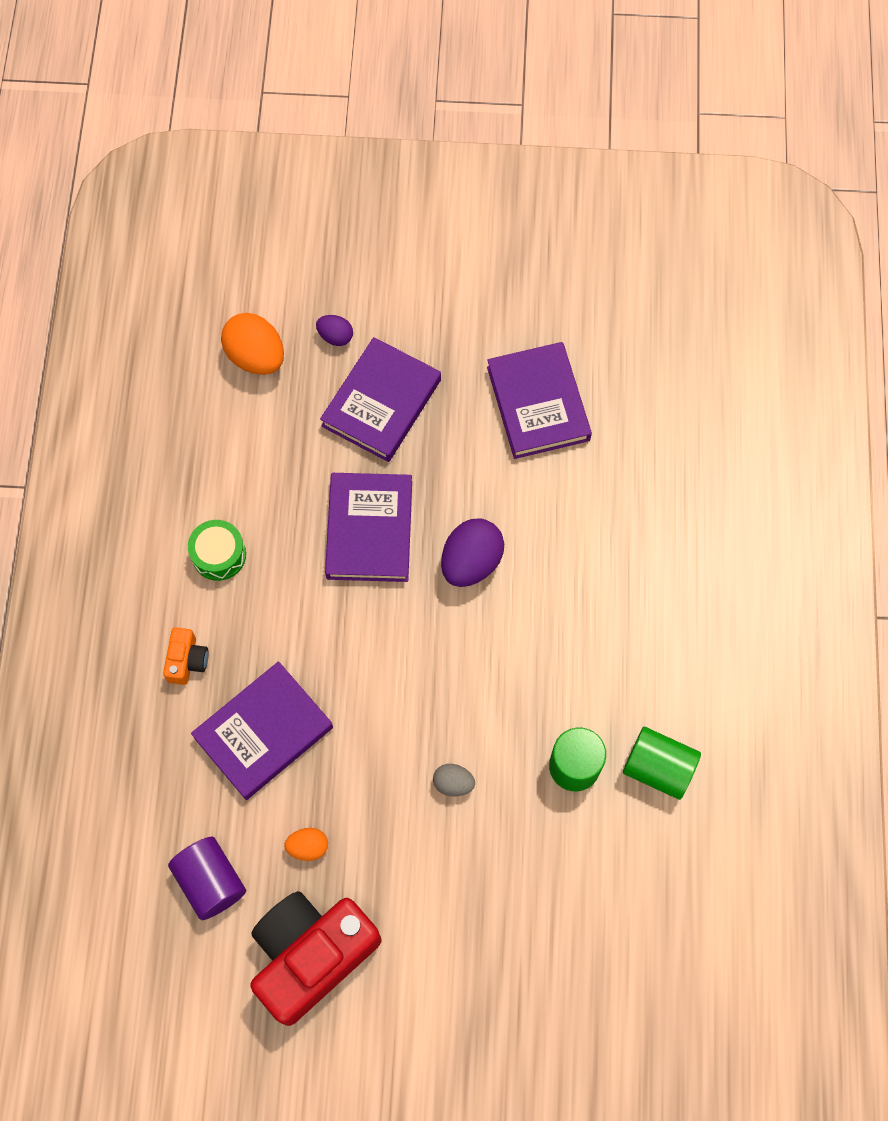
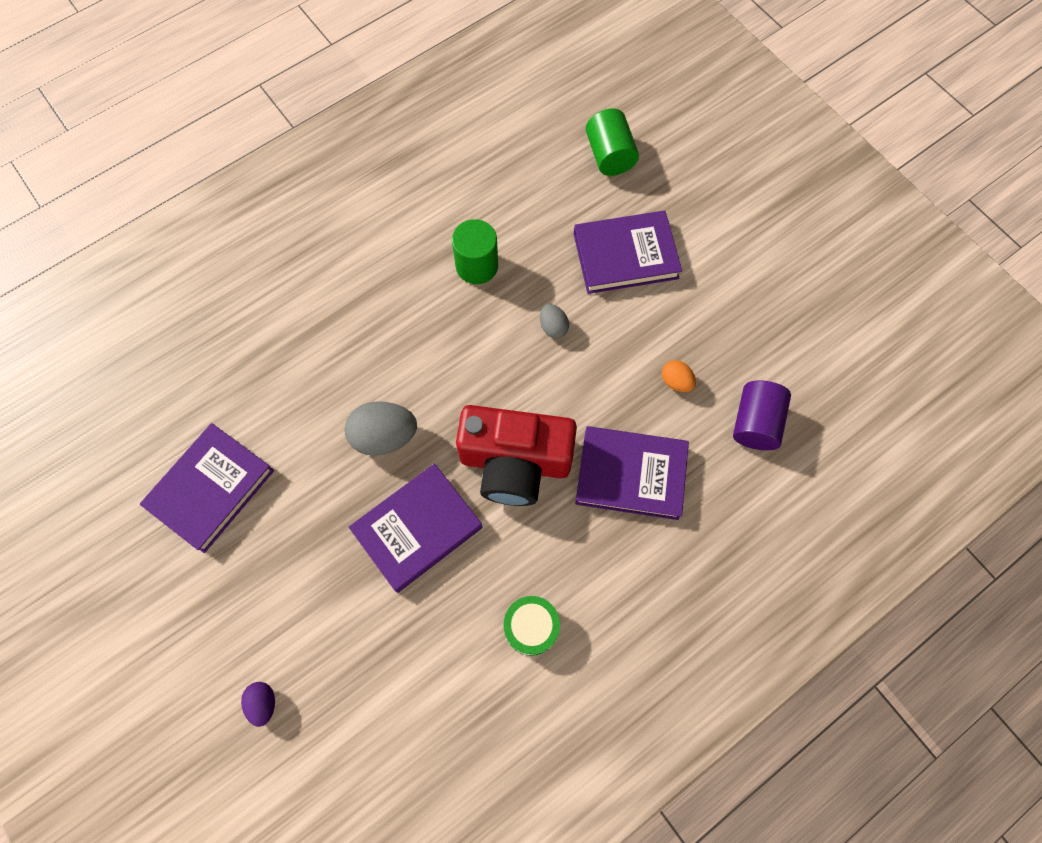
camera: 130 degrees left, 0 degrees up
(187, 660) = (630, 575): orange camera -> none
(256, 357) = (333, 757): orange egg -> none
(312, 955) = (736, 325): red camera -> red camera (515, 462)
(381, 403) = (299, 611): purple book -> purple book (625, 256)
(471, 562) = (384, 436): purple egg -> grey egg
(658, 768) = (435, 219): green cylinder -> green cylinder (609, 155)

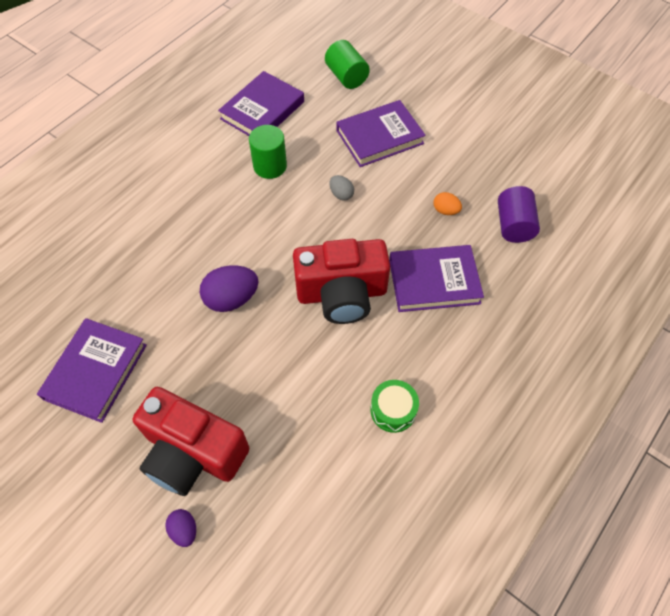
camera: 15 degrees left, 10 degrees down
(293, 616) = (192, 452): none -> red camera
(384, 436) = (231, 299): grey egg -> purple egg
(417, 529) = (278, 360): purple book -> purple book (262, 110)

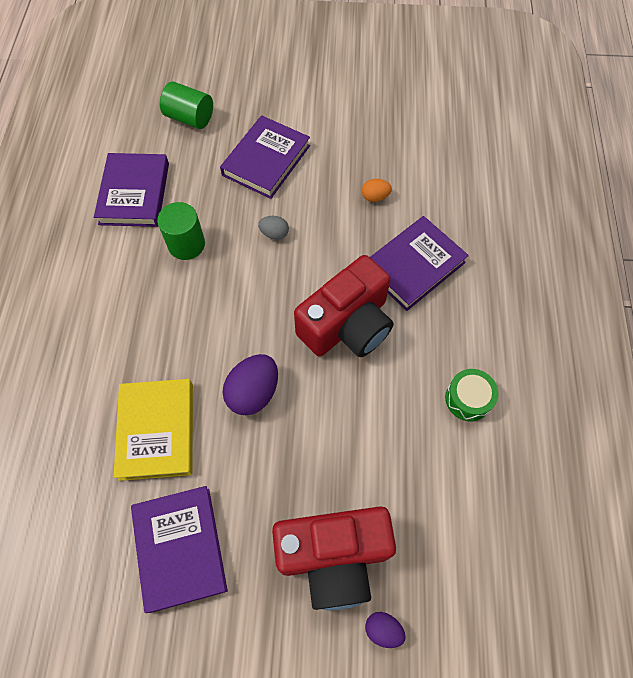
camera: 35 degrees left, 5 degrees up
(145, 282) = (157, 430): none -> yellow book
(513, 225) = (438, 178): purple cylinder -> none

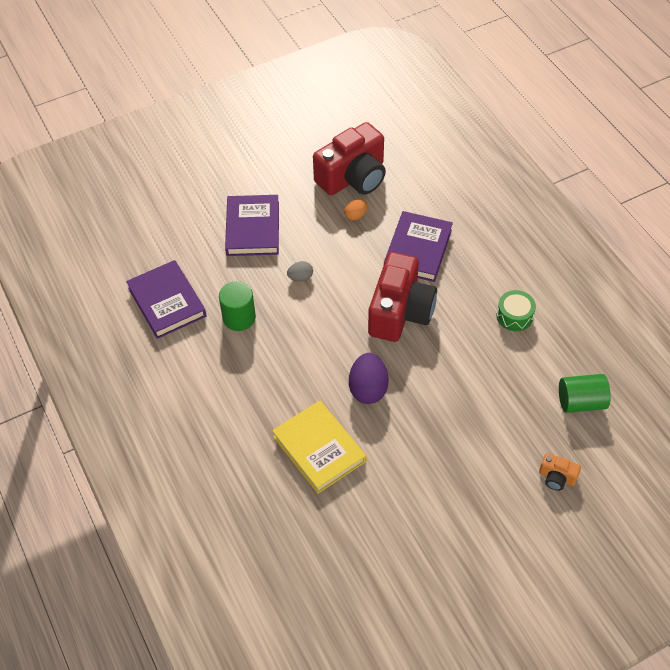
camera: 30 degrees left, 10 degrees down
(180, 548) = (393, 508): purple book -> none
(190, 118) = (165, 225): green cylinder -> green cylinder (581, 402)
(334, 556) = (497, 455): red camera -> red camera (353, 177)
(383, 629) = (557, 477): purple egg -> orange camera

